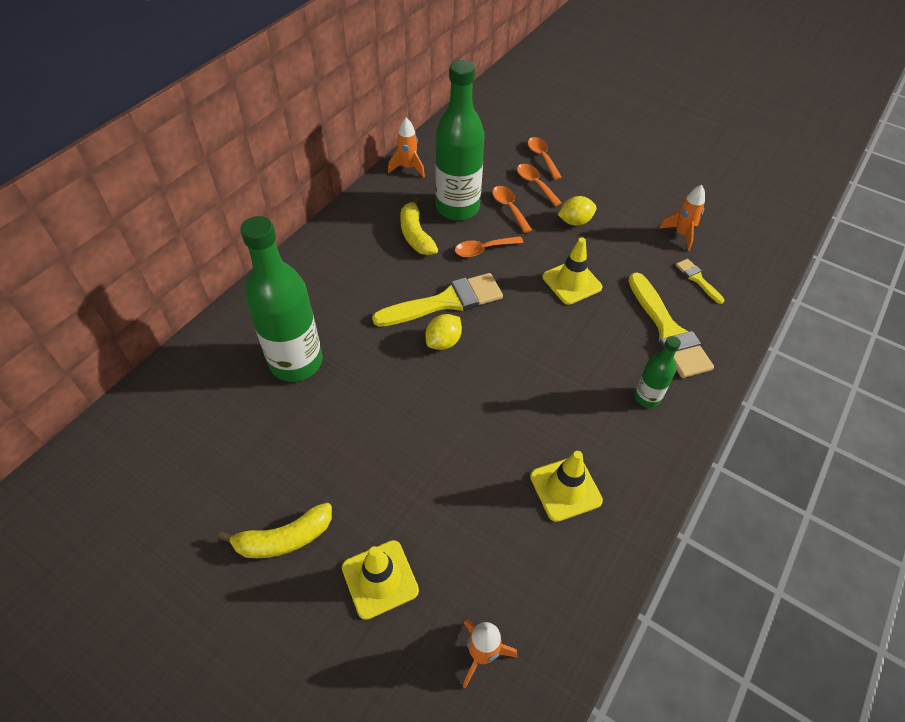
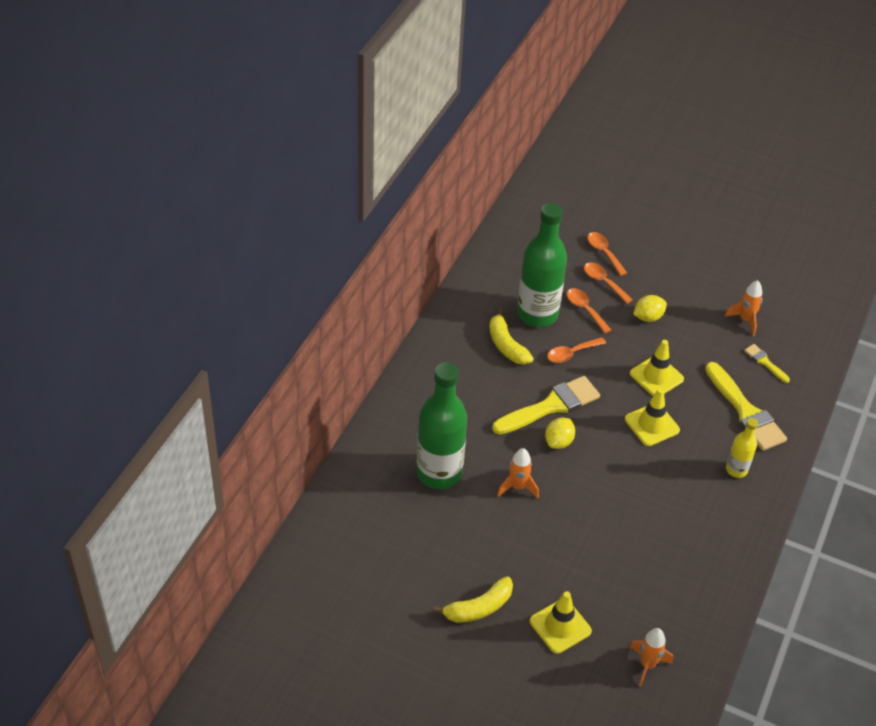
camera: 10 degrees left, 5 degrees down
(408, 168) = (479, 276): orange rocket -> orange rocket (517, 487)
(565, 488) = (684, 547): yellow traffic cone -> yellow traffic cone (652, 424)
(647, 397) = (736, 469): green bottle -> yellow bottle

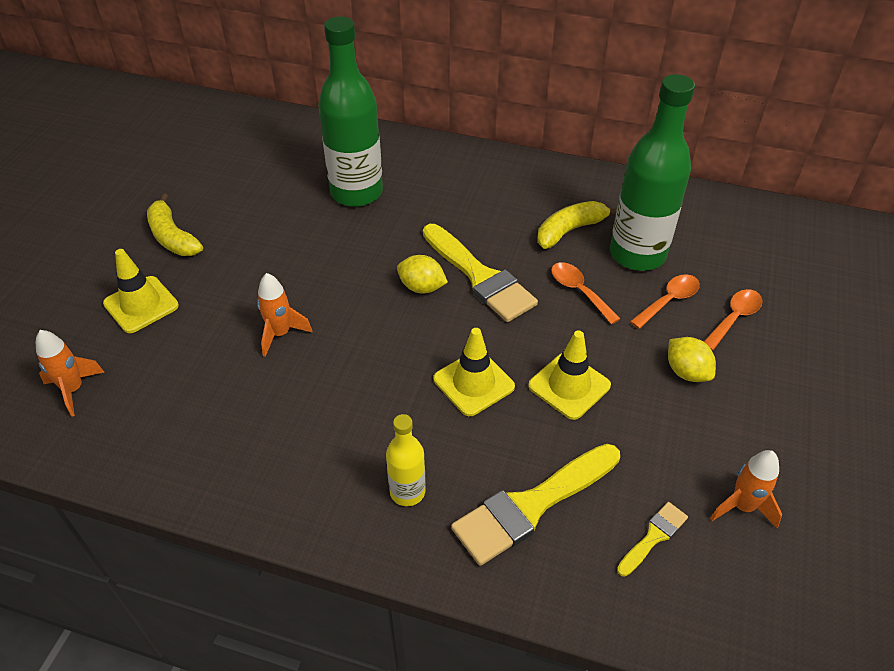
camera: 85 degrees right, 0 degrees up
(517, 487) = (344, 255): orange rocket -> orange rocket (280, 334)
(604, 252) = (796, 316): orange spoon -> none

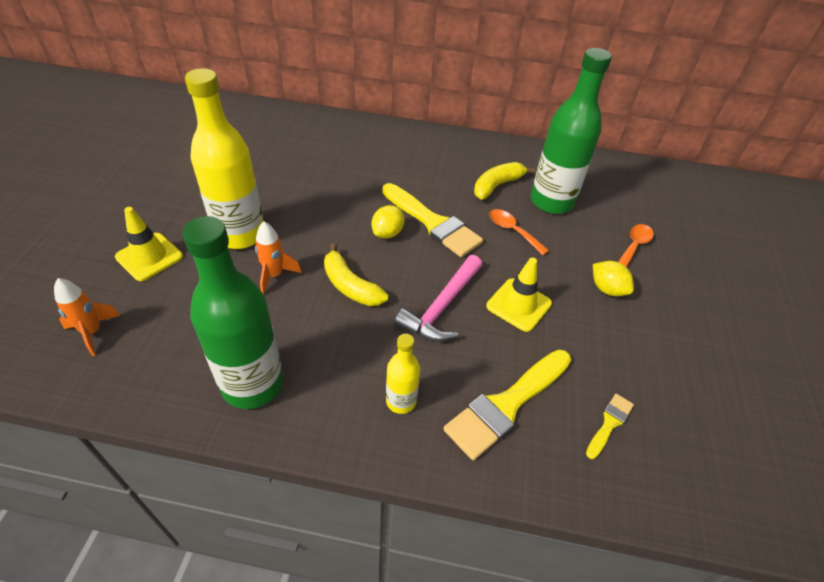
camera: 10 degrees left, 0 degrees up
(172, 237) = (172, 200): yellow banana -> yellow banana (350, 286)
(246, 282) = (240, 234): none -> yellow bottle
(356, 192) = (324, 162): green bottle -> green bottle (252, 384)
(422, 287) = (387, 233): yellow lemon -> yellow lemon turned 75 degrees counterclockwise
(473, 383) = (442, 307): yellow traffic cone -> pink hammer
(669, 301) = (582, 235): orange spoon -> none
(742, 506) = (672, 393): orange rocket -> none

